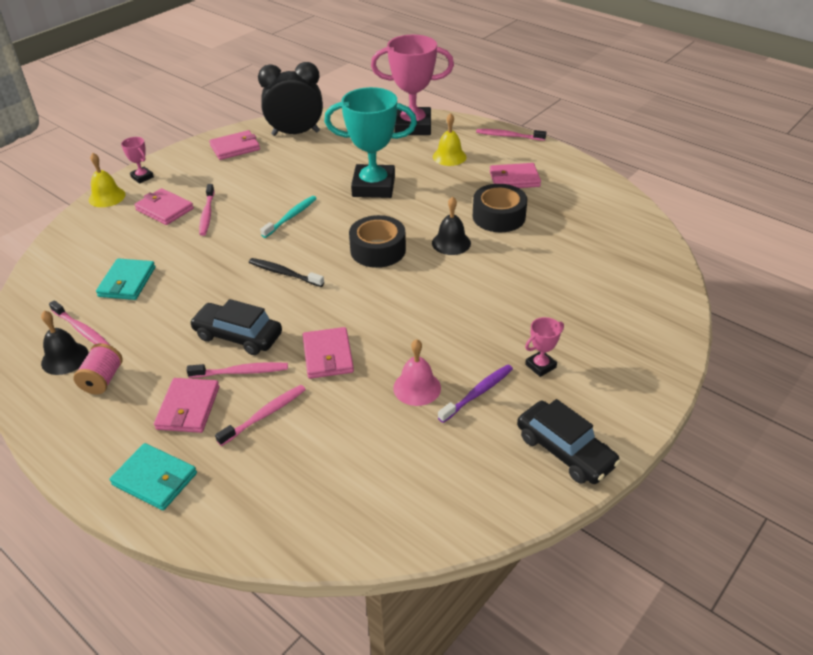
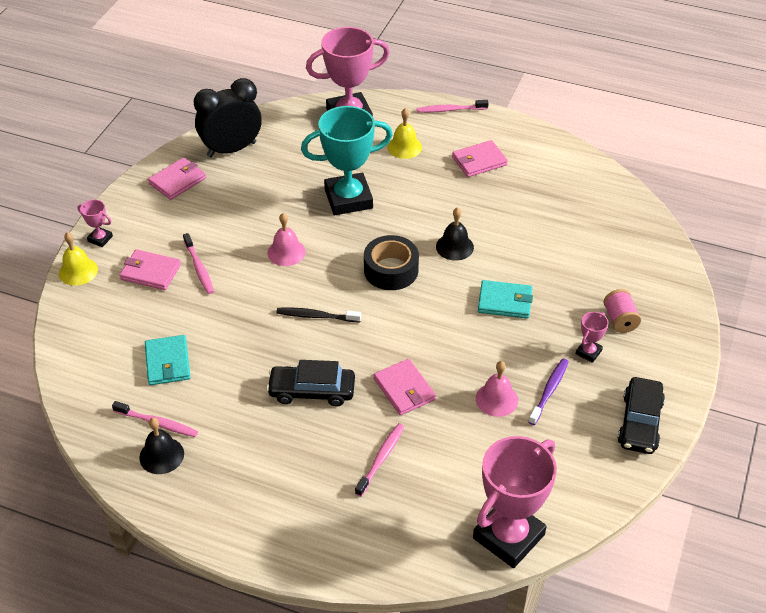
camera: 20 degrees left, 5 degrees up
(103, 380) = (213, 466): pink spool -> pink spool (620, 320)
(155, 479) = (322, 541): turquoise wallet -> turquoise wallet (505, 302)
(188, 408) = (310, 471): pink wallet -> none
(241, 372) = (336, 425): pink toothbrush -> none
(291, 217) = (286, 252): turquoise toothbrush -> pink bell
(352, 532) = (508, 536): none -> pink trophy
(498, 216) = (484, 207): black tape -> none
(565, 451) = (640, 422): black car -> black car turned 75 degrees clockwise

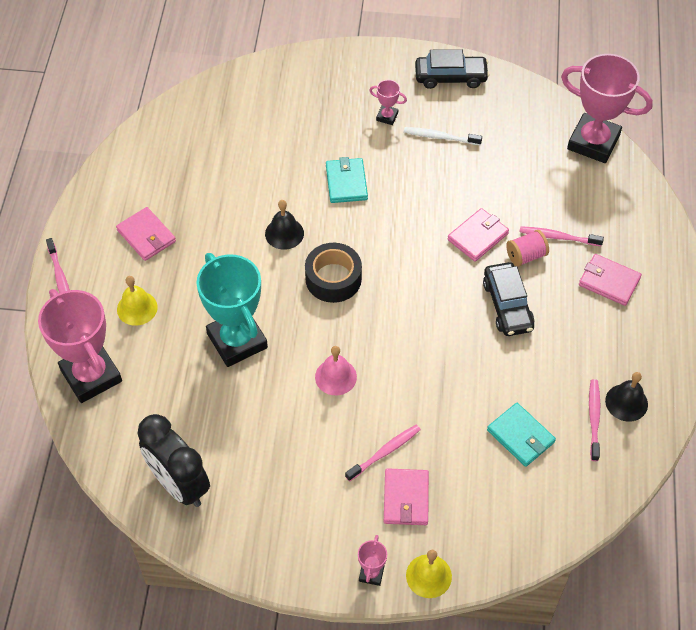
camera: 105 degrees left, 10 degrees up
(167, 362) = (520, 436): turquoise wallet -> turquoise wallet turned 75 degrees clockwise
(177, 181) = (250, 525): pink wallet -> pink wallet (609, 281)
(316, 316) = (415, 326): black toothbrush -> none
(496, 399) = (463, 170): pink bell -> none
(549, 391) = (440, 137): purple toothbrush -> white toothbrush
(620, 320) = (341, 100): pink spool -> pink spool (526, 256)

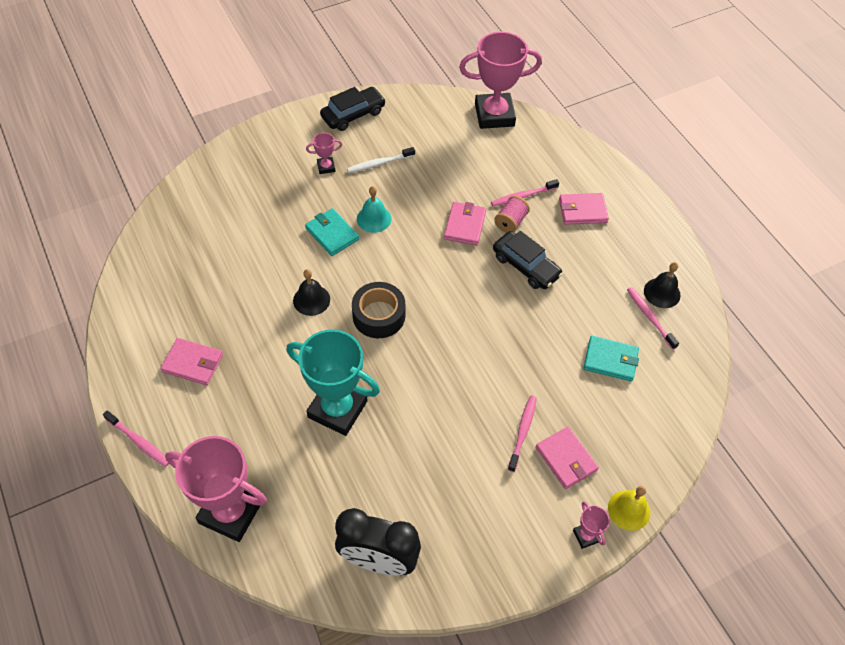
camera: 35 degrees left, 0 degrees up
(137, 308) = (229, 429): yellow bell -> none
(336, 377) = (439, 393): pink bell -> none
(395, 187) = (374, 218): none -> turquoise bell

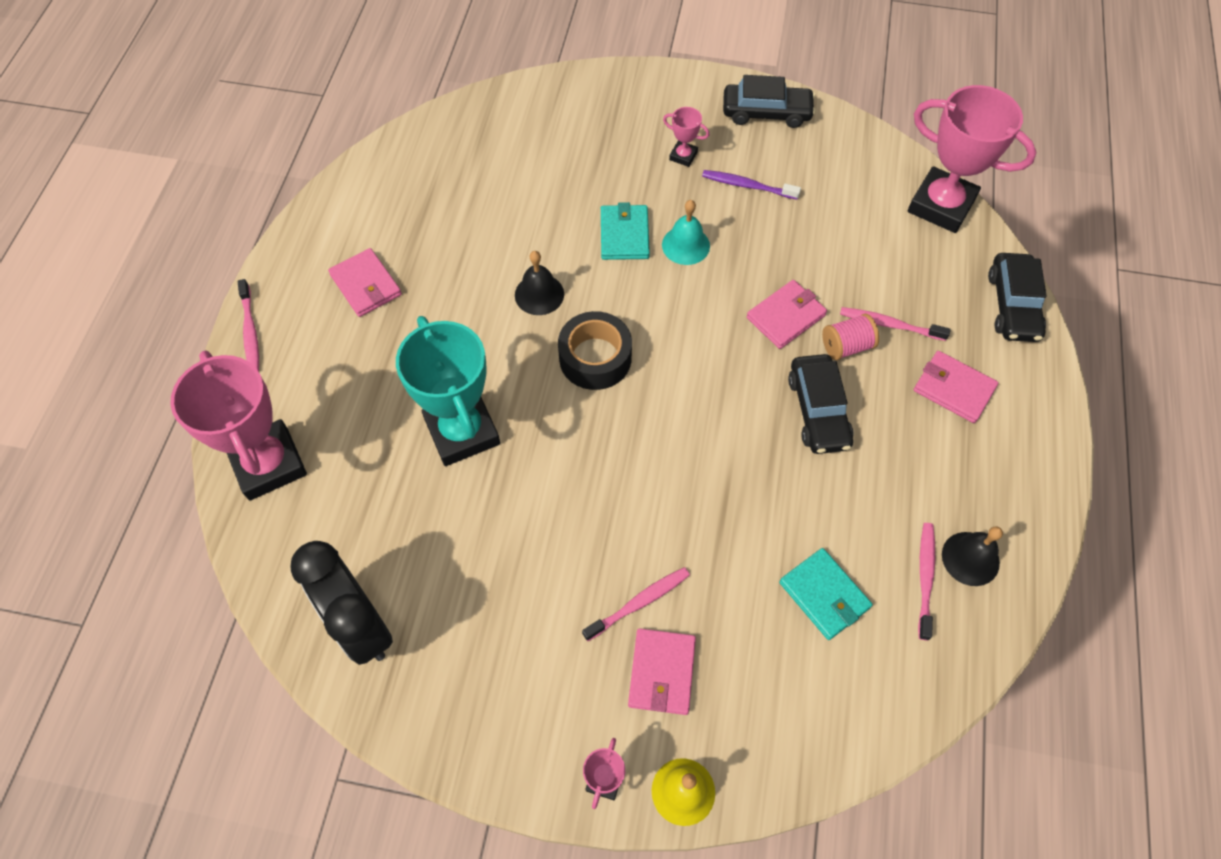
camera: 40 degrees right, 5 degrees up
(379, 163) = (747, 186): white toothbrush -> purple toothbrush
(574, 148) = (1012, 305): none -> black car

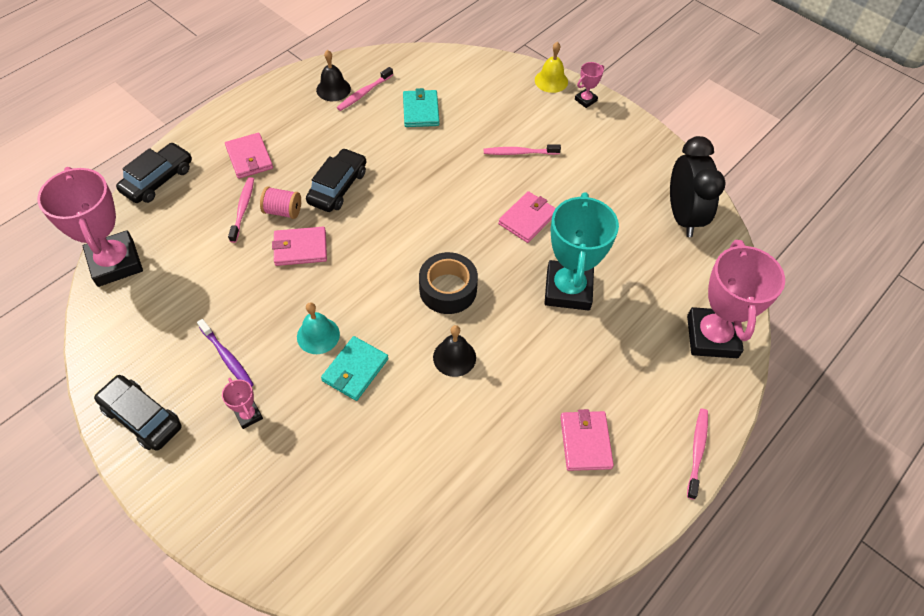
camera: 150 degrees left, 5 degrees down
(661, 672) = (529, 122): pink wallet -> pink wallet (527, 219)
(889, 324) = (243, 209): pink toothbrush -> pink toothbrush turned 135 degrees counterclockwise

